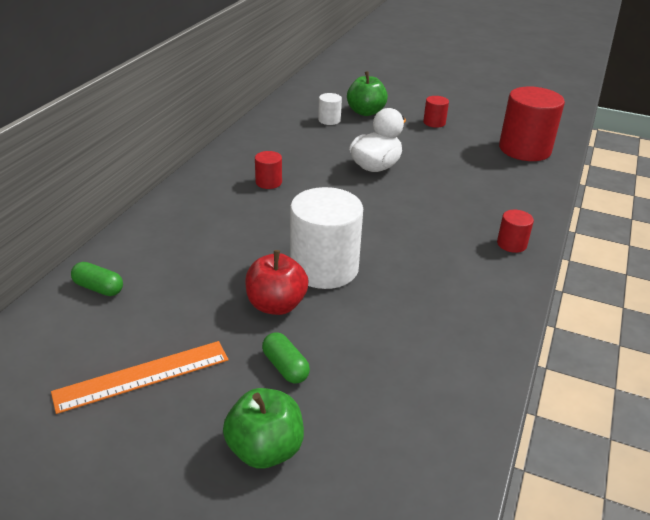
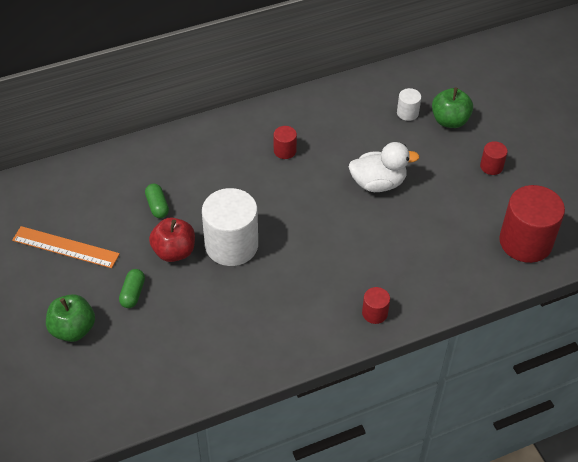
camera: 45 degrees right, 15 degrees up
(98, 288) = (101, 174): green capsule -> green capsule (157, 206)

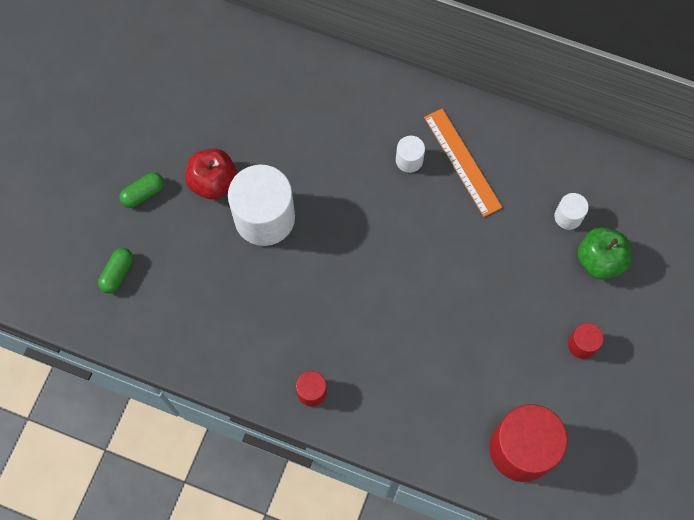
camera: 45 degrees right, 20 degrees up
(65, 247) = (135, 101): orange ruler -> orange ruler (462, 162)
(73, 329) = (69, 186): green apple -> none
(157, 206) = (244, 124): green capsule -> green capsule (117, 273)
(285, 151) = (409, 160): red cylinder -> white cylinder
(378, 183) = (455, 268): white duck -> none

